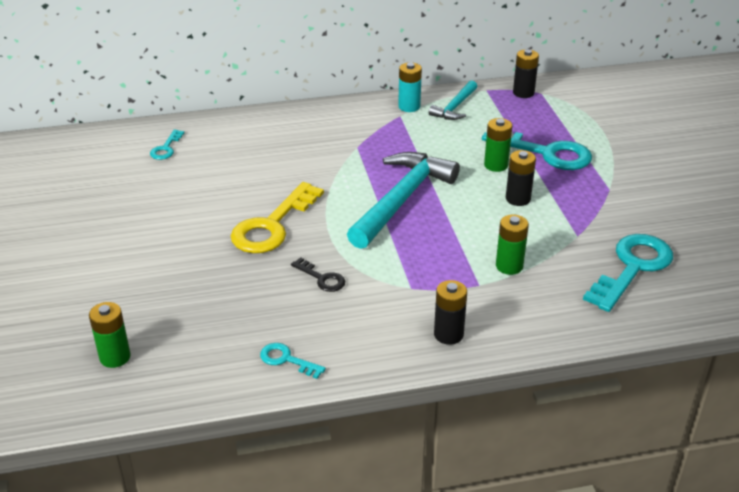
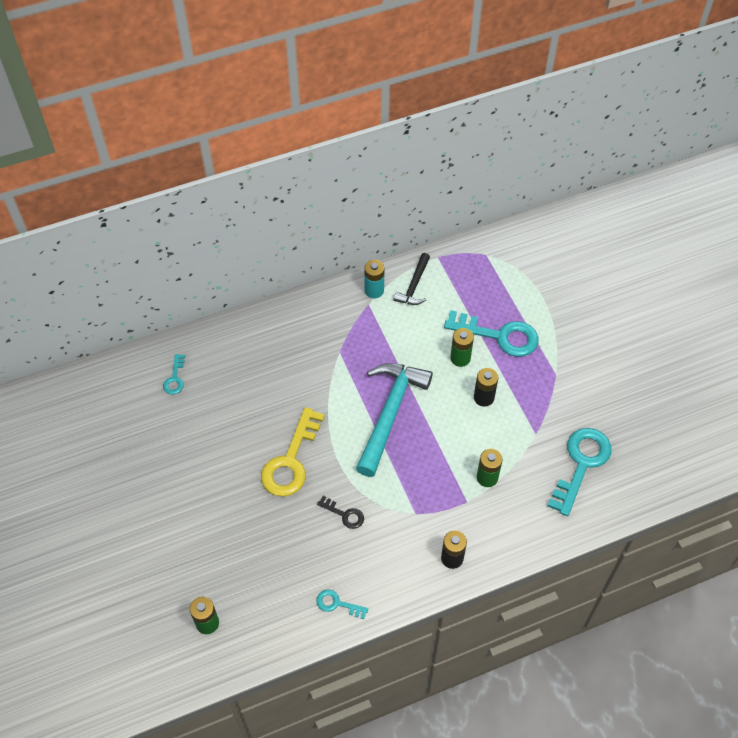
camera: 10 degrees left, 20 degrees up
(455, 107) = (414, 286): turquoise hammer -> black hammer
(523, 93) = (470, 257): black battery -> none

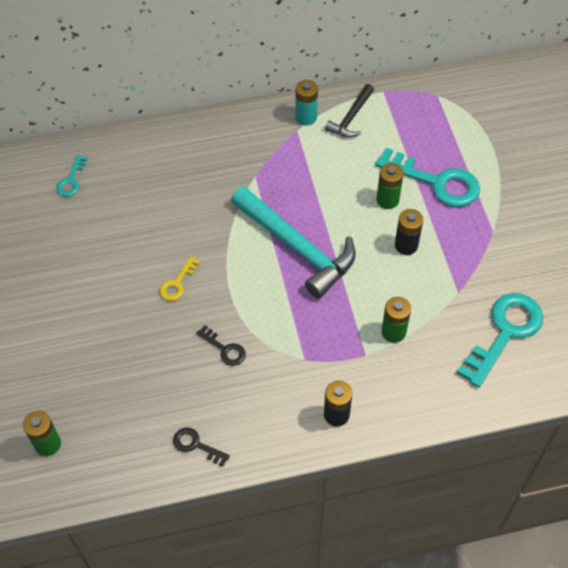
camera: 10 degrees right, 0 degrees up
(290, 461) = (177, 283): yellow key -> yellow key, size x0.48
(337, 604) = (196, 445): turquoise key -> black key
(390, 413) = (297, 247): turquoise hammer -> turquoise hammer turned 105 degrees clockwise

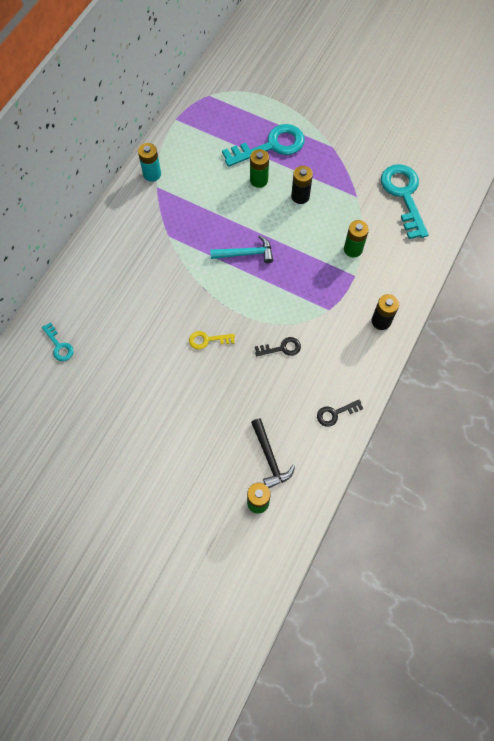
camera: 50 degrees left, 10 degrees up
(177, 283) = (207, 340): yellow key -> yellow key turned 105 degrees clockwise
(297, 247) = (246, 253): turquoise hammer -> turquoise hammer, size x0.53
(351, 118) = (178, 151): black hammer -> black hammer (270, 458)

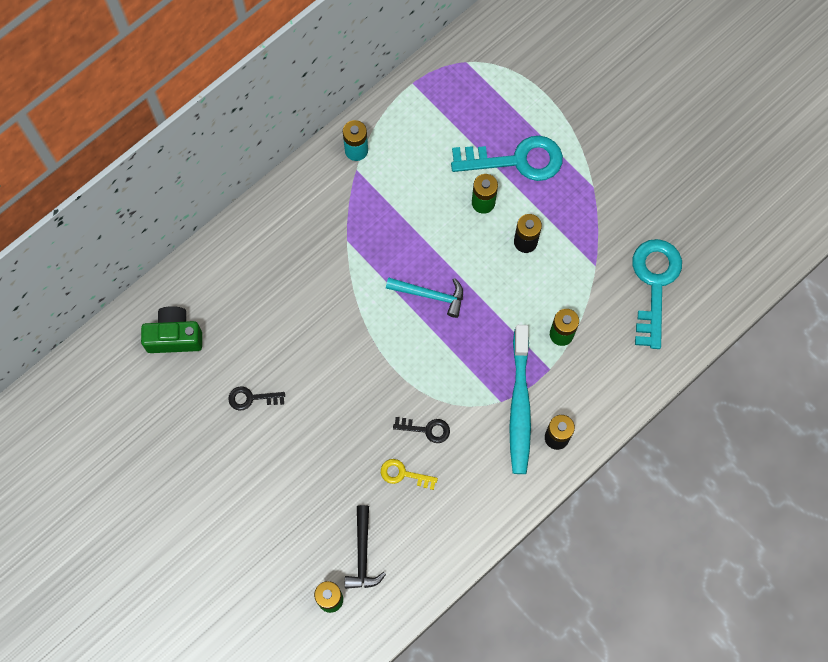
camera: 20 degrees right, 5 degrees up
(59, 346) = (174, 336): turquoise key -> green camera
(207, 340) = (344, 389): yellow key -> yellow key (403, 474)
(335, 413) = (456, 530): black key -> black key (251, 398)
(344, 308) = (519, 405): none -> turquoise toothbrush

